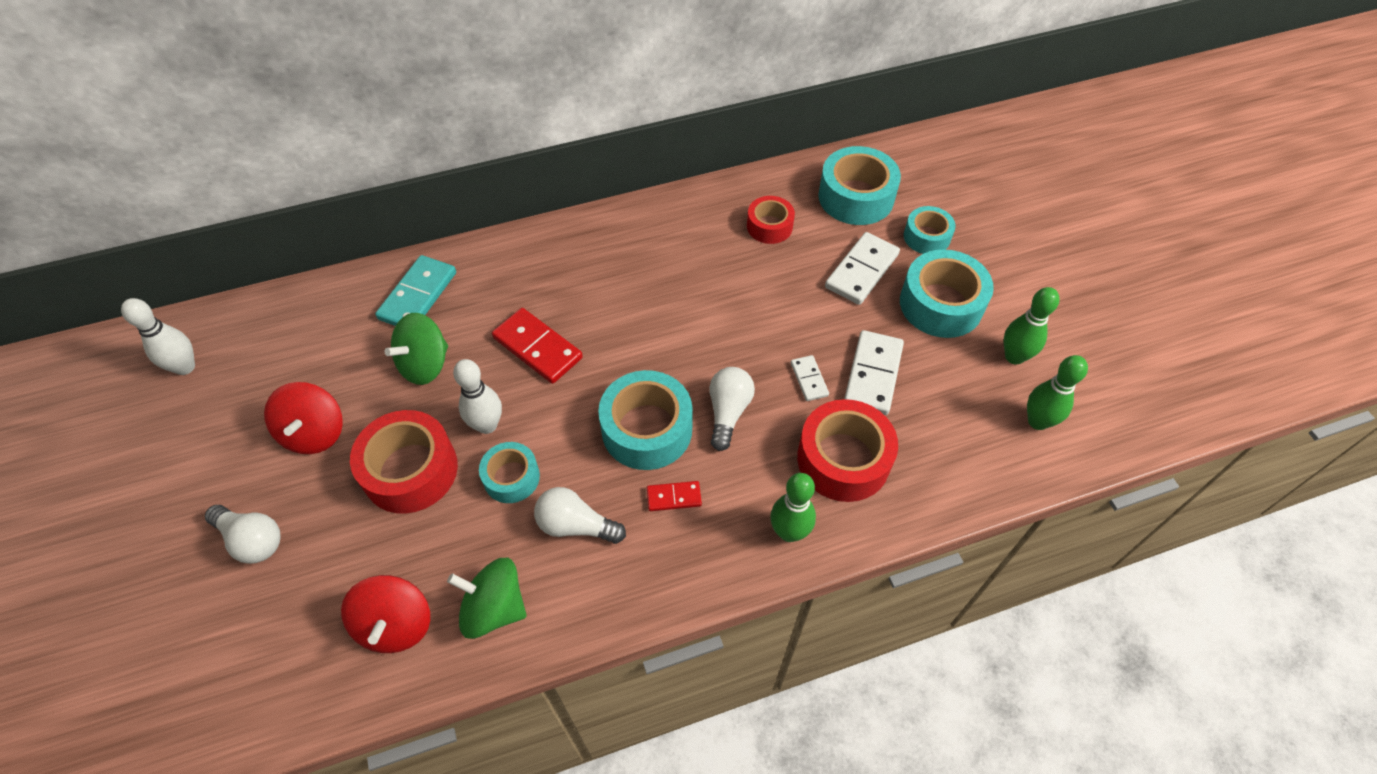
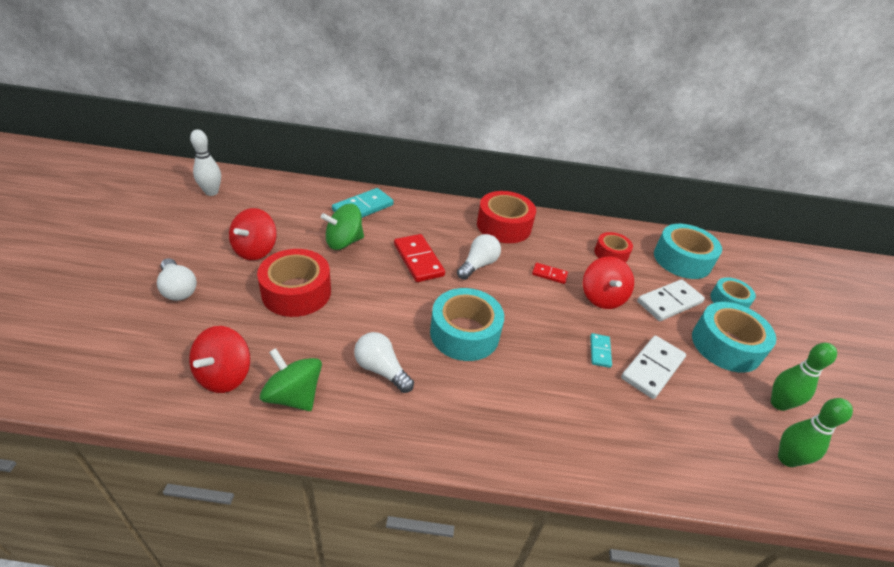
camera: 20 degrees right, 15 degrees down
(487, 425) = (360, 288): white bowling pin -> none
(511, 477) = (356, 323): turquoise tape -> none
(674, 497) = (461, 383): red domino -> red domino (549, 274)
(728, 412) = (528, 347): white light bulb -> white light bulb (478, 265)
(783, 300) = (602, 297): none -> red spinning top
(789, 532) = (537, 445): green bowling pin -> none
(809, 379) = (600, 351): white domino -> turquoise domino
(843, 459) = (604, 414): red tape -> red tape (504, 226)

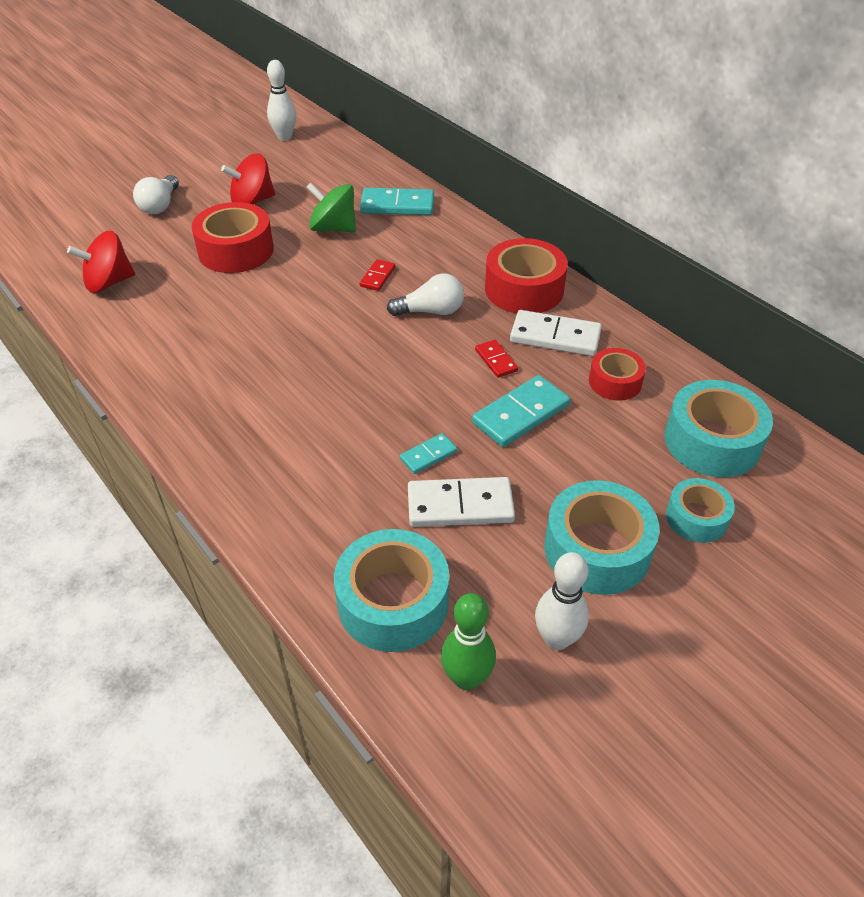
camera: 50 degrees right, 5 degrees up
(294, 395) = (130, 323): green spinning top -> none
(381, 370) = (212, 344): white light bulb -> none
(418, 260) = (377, 277): red domino -> red domino, size x0.54
(464, 333) = (321, 359): turquoise tape -> turquoise tape (393, 602)
(602, 297) = (521, 414): red spinning top -> turquoise domino
(669, 302) = (602, 468): white domino -> white domino (555, 336)
(779, 404) = (557, 639): green bowling pin -> white bowling pin

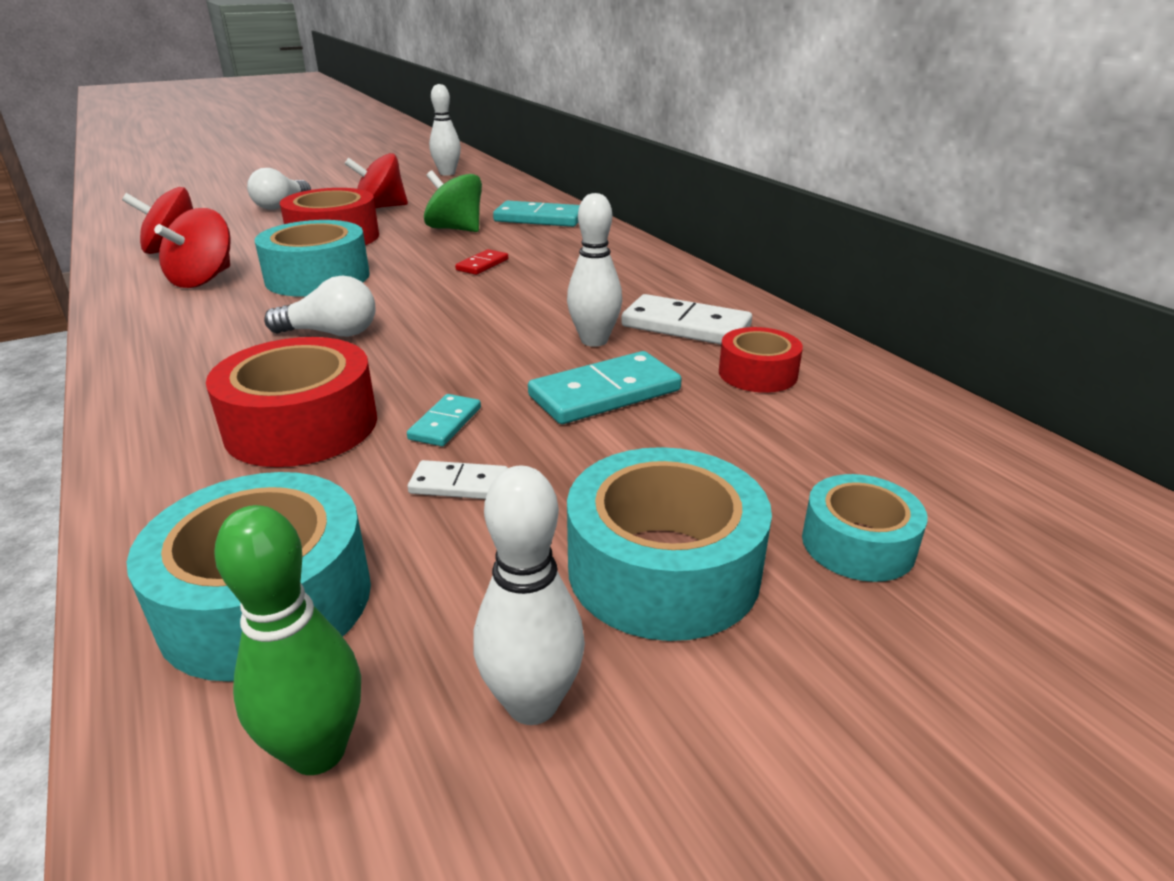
camera: 10 degrees right, 15 degrees down
(162, 320) = (203, 279): none -> red spinning top
(428, 455) = (445, 423): turquoise domino -> turquoise domino turned 45 degrees counterclockwise
(431, 311) = (531, 294): white light bulb -> white light bulb (331, 333)
(460, 505) = (459, 484): white domino -> white domino, size x0.54
(496, 360) = (594, 341): red domino -> white bowling pin
(524, 289) = (661, 285): red tape -> red tape (302, 425)
(712, 441) = (900, 449): turquoise tape -> turquoise tape (317, 277)

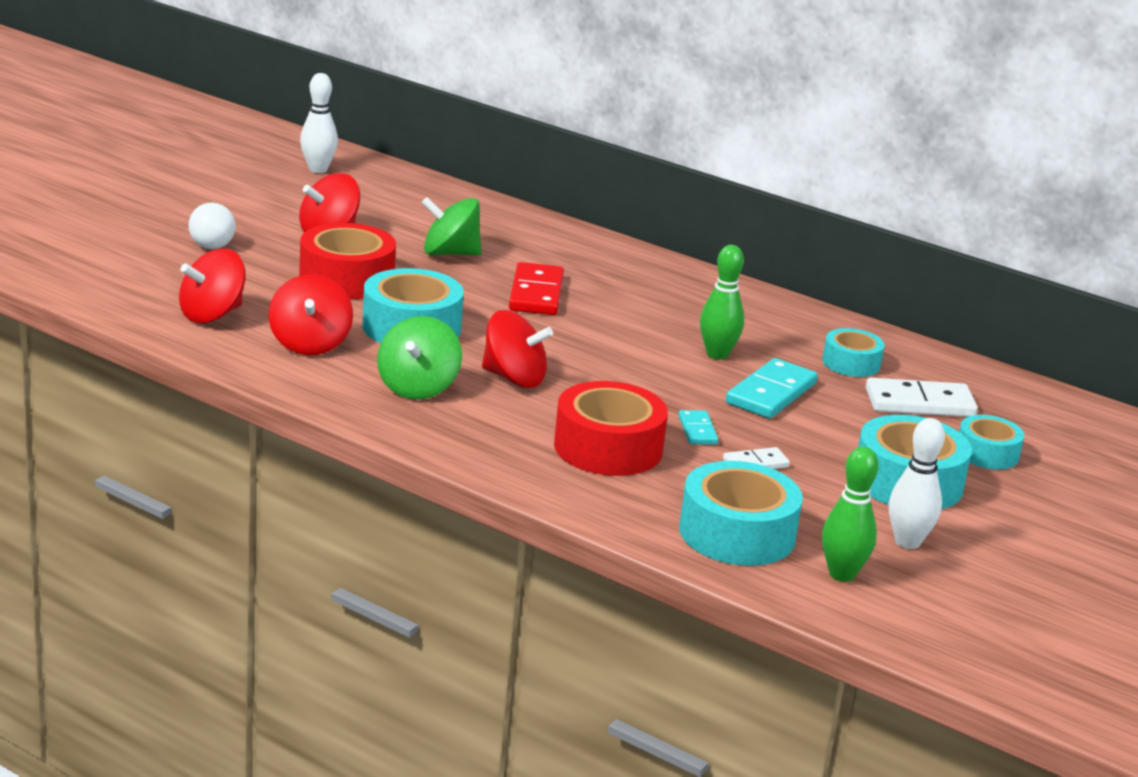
camera: 30 degrees left, 5 degrees down
(221, 328) = (417, 388): none -> green spinning top
(331, 333) = (514, 378): white light bulb -> red spinning top
(482, 265) = (536, 293): red domino -> red domino, size x1.84
(539, 218) = (511, 229): turquoise domino -> none
(594, 341) = (717, 354): white bowling pin -> green bowling pin
(686, 326) = (767, 332): white domino -> white domino (919, 403)
(757, 373) = (851, 363): red tape -> turquoise tape

